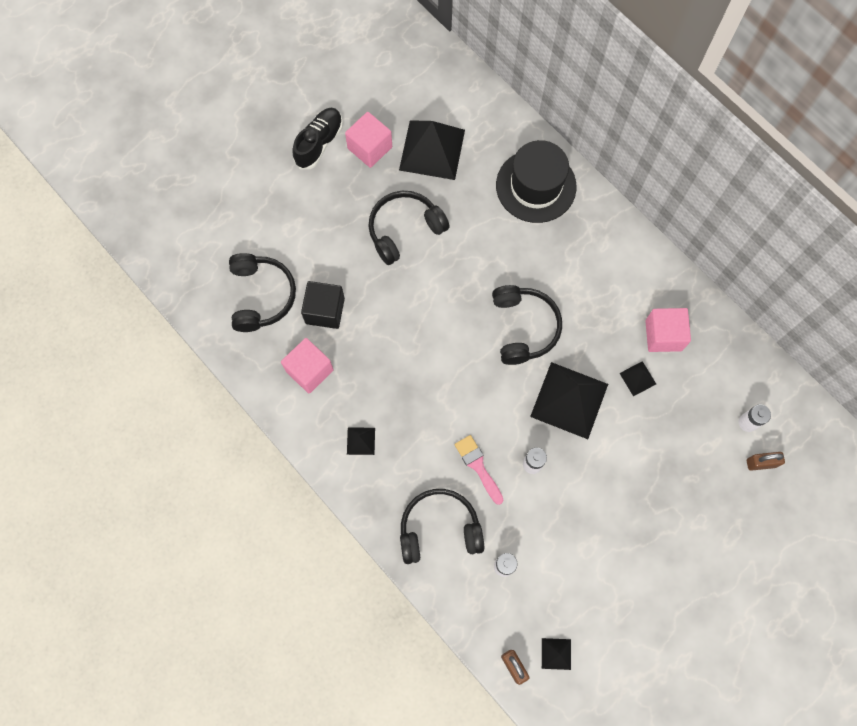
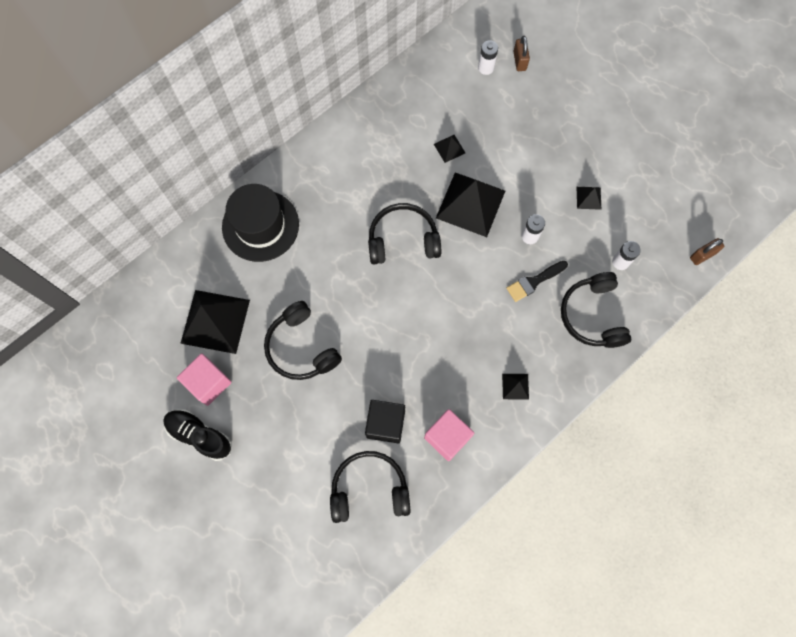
camera: 90 degrees left, 0 degrees up
(478, 466) = (534, 282): pink brush -> black brush
(556, 653) = (688, 222): black pyramid -> black pyramid (588, 197)
(663, 335) = (410, 126): pink cube -> none

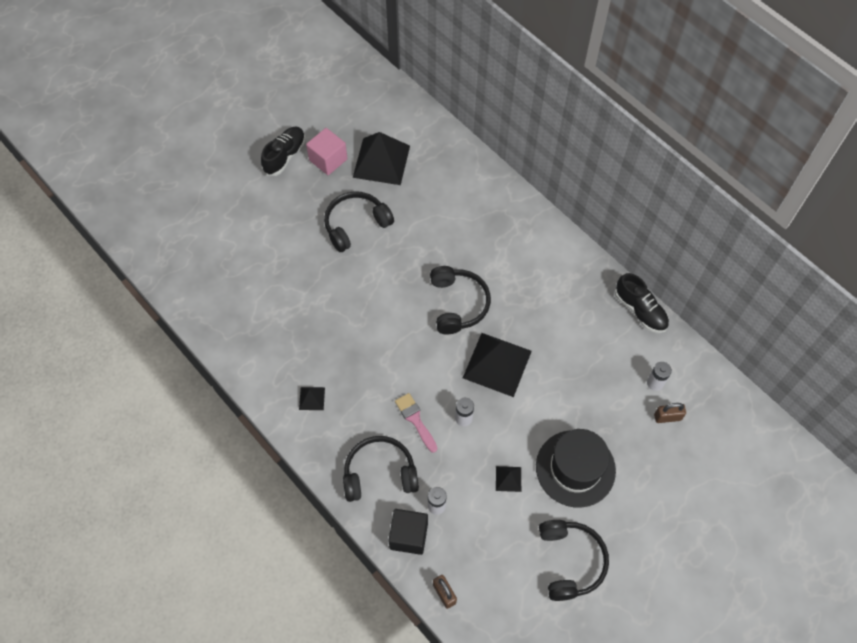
camera: 90 degrees right, 10 degrees down
(260, 226) = (470, 190): black hat -> black hat (575, 468)
(369, 489) = (229, 278): black headphones -> black headphones (570, 561)
(385, 424) = (284, 290): black cube -> black cube (408, 535)
(409, 74) = (640, 310): none -> black shoe
(447, 437) = (269, 339): pink cube -> none
(449, 148) = (557, 346): black pyramid -> none
(534, 282) = (415, 420): black brush -> pink brush

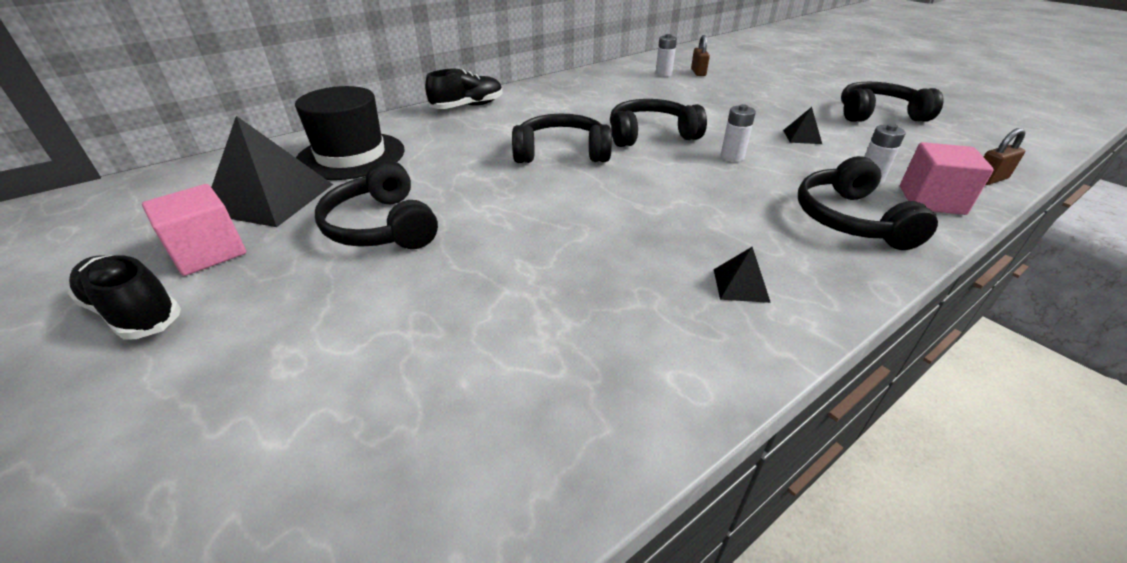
camera: 85 degrees left, 25 degrees down
(408, 535) = (931, 200): black cube -> pink cube
(415, 420) = (747, 188): pink brush -> none
(497, 364) = (650, 135): black pyramid -> black headphones
(575, 468) = (770, 107): black hat -> black hat (351, 156)
(640, 310) = (584, 74): black shoe -> black shoe (467, 106)

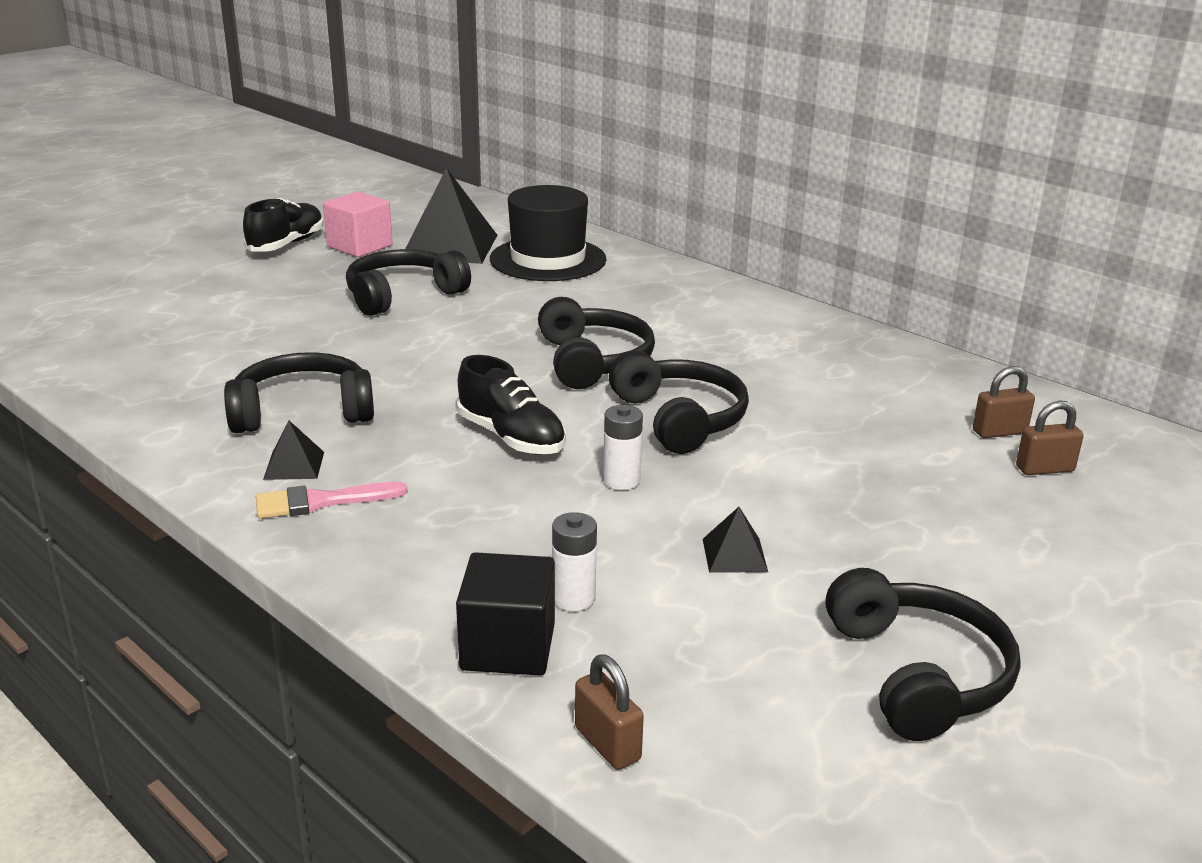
camera: 80 degrees right, 10 degrees down
(467, 106) = (723, 294): black shoe -> black shoe (511, 437)
(663, 74) = (999, 432): white battery -> brown padlock
(797, 269) = (321, 502): none -> pink brush
(850, 219) = (437, 557): black headphones -> black headphones (302, 411)
(931, 200) = (508, 647): pink cube -> black cube

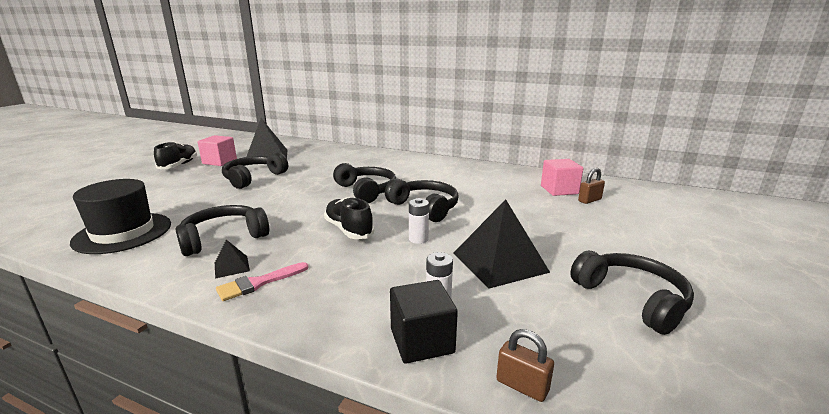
camera: 20 degrees left, 5 degrees down
(511, 437) = (349, 230): black shoe -> black shoe turned 150 degrees counterclockwise
(548, 259) = (317, 155): black hat -> black hat (123, 233)
(734, 555) = (499, 262): black pyramid -> black pyramid, size x2.24
(999, 432) = (559, 190): brown padlock -> pink cube

